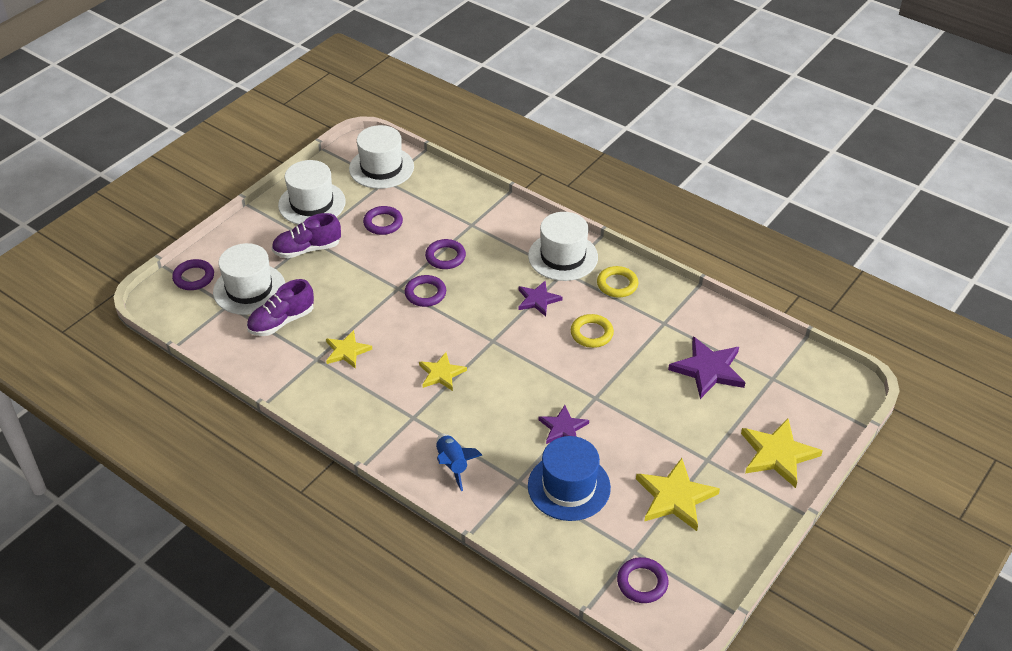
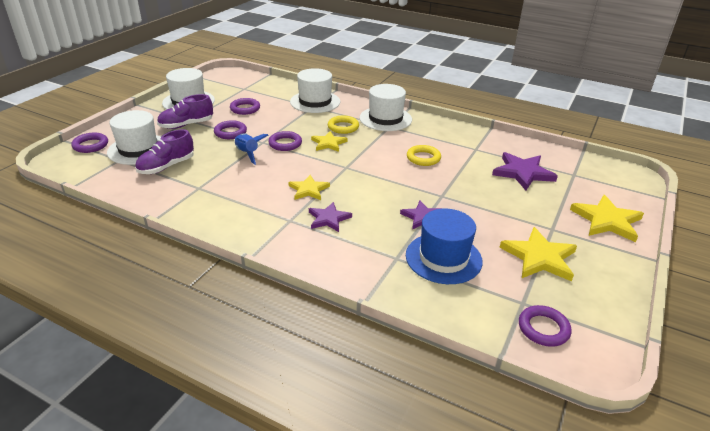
camera: 10 degrees left, 10 degrees down
(347, 351) = (225, 181): yellow star -> yellow star (328, 143)
(381, 168) = (240, 83): white hat -> white hat (315, 102)
(445, 257) = (296, 123): purple ring -> purple ring (230, 132)
(453, 465) = (333, 251): blue rocket -> blue rocket (248, 154)
(538, 300) = (374, 142): purple star -> purple star (328, 219)
(617, 284) = (431, 131): yellow ring -> yellow ring (343, 127)

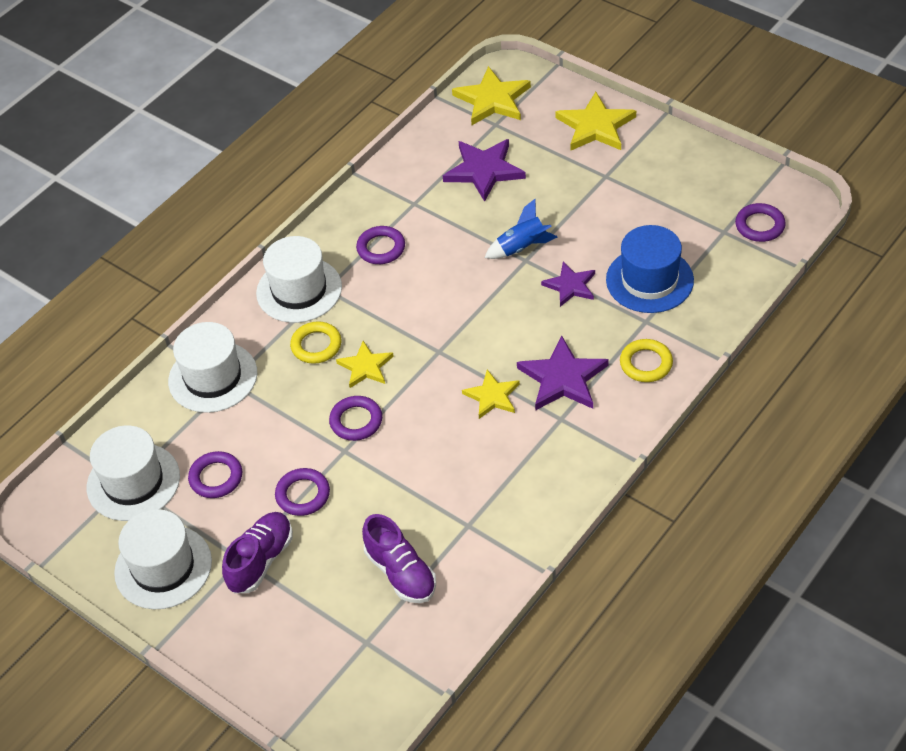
camera: 75 degrees left, 15 degrees up
(90, 145) = (308, 695): purple ring -> purple ring (381, 248)
(138, 149) = (336, 620): white hat -> white hat (133, 482)
(186, 125) = (261, 560): purple shoe -> purple shoe turned 135 degrees counterclockwise
(248, 154) = (379, 469): blue rocket -> blue rocket (522, 247)
(328, 219) = (562, 378): purple star -> purple star, size x1.58
(423, 158) = (429, 263): yellow ring -> yellow ring (646, 363)
(539, 257) = (655, 200): yellow star -> yellow star (492, 100)

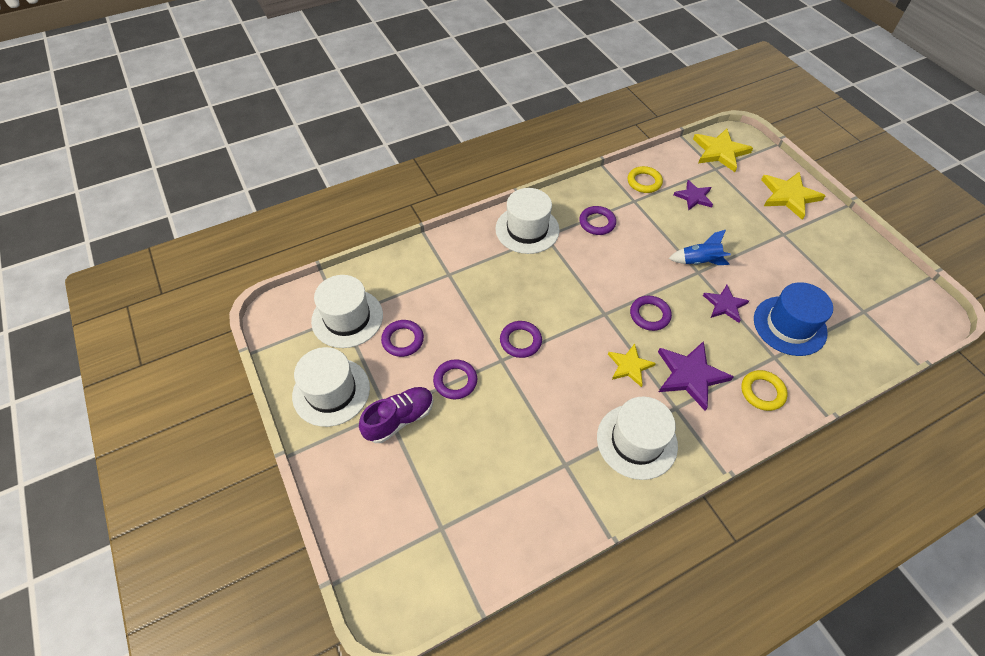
camera: 20 degrees right, 5 degrees up
(213, 377) = (439, 266): white hat -> white hat (636, 441)
(316, 345) = (519, 273): yellow ring -> yellow ring (644, 182)
(365, 367) = (546, 303): yellow star -> none
(400, 572) = (495, 480): purple shoe -> none
(484, 170) = (694, 197): purple star -> purple star, size x0.63
(759, 225) = (896, 318): purple ring -> purple ring (649, 315)

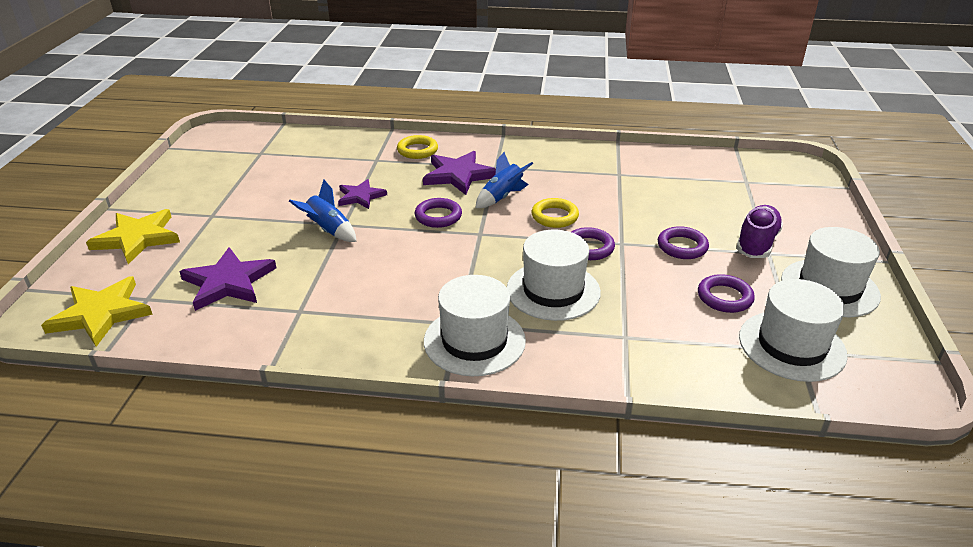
camera: 145 degrees left, 20 degrees down
(399, 419) = (756, 243): purple shoe -> purple shoe turned 120 degrees clockwise
(597, 223) = (379, 308): purple ring -> none
(629, 366) = (502, 197): yellow star -> blue rocket
(636, 441) = (548, 164): white hat -> white hat (553, 291)
(644, 182) = (252, 325): yellow ring -> yellow ring (554, 216)
(694, 197) = (228, 282): purple star -> purple star, size x1.58
(789, 325) = (332, 167): blue hat -> none

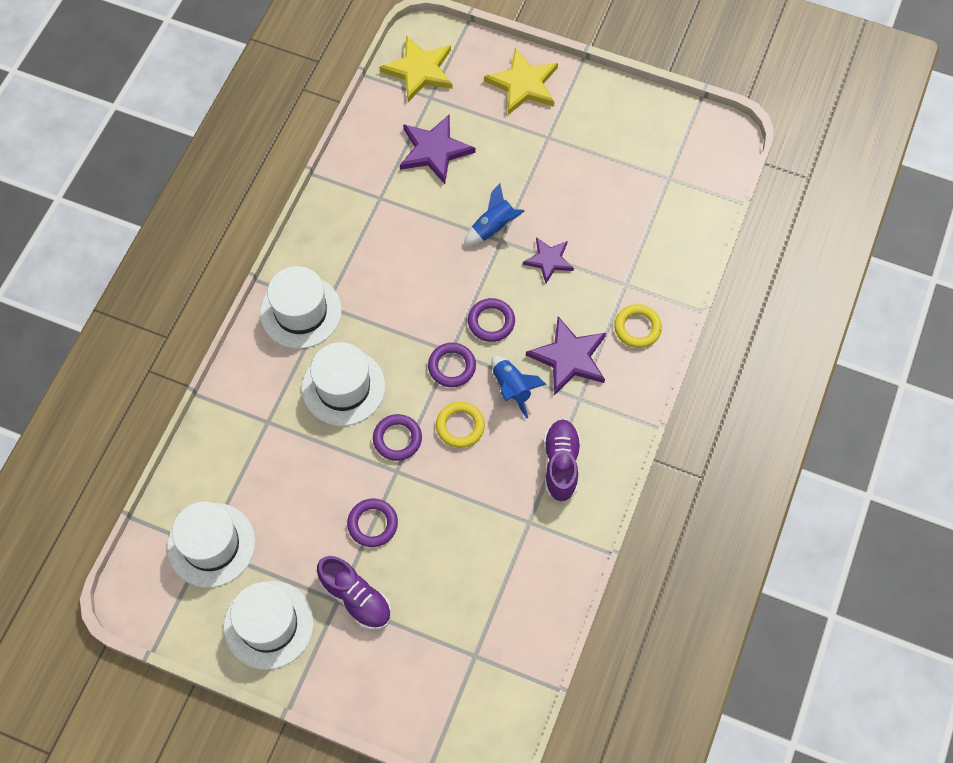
camera: 105 degrees right, 30 degrees up
(559, 167) = (561, 464): none -> purple shoe
(724, 297) = (287, 524): purple ring -> purple ring (452, 366)

